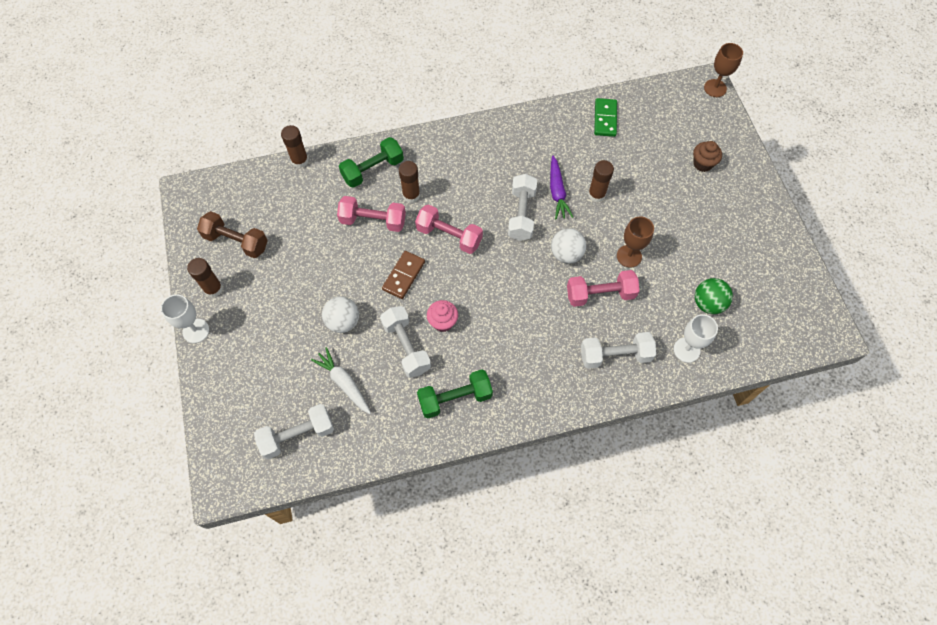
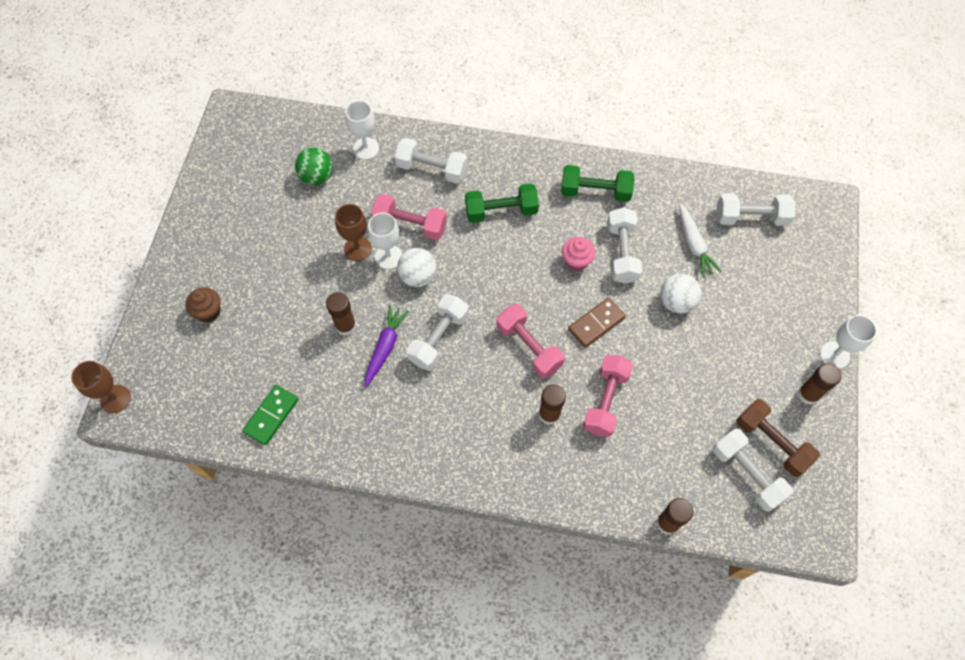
camera: 155 degrees left, 0 degrees up
(250, 213) = (746, 474): none -> white dumbbell
(373, 170) = (581, 469): green dumbbell -> green dumbbell (501, 211)
(373, 221) = (605, 401): pink dumbbell -> pink dumbbell turned 75 degrees clockwise
(599, 260) = (388, 257): none -> white goblet

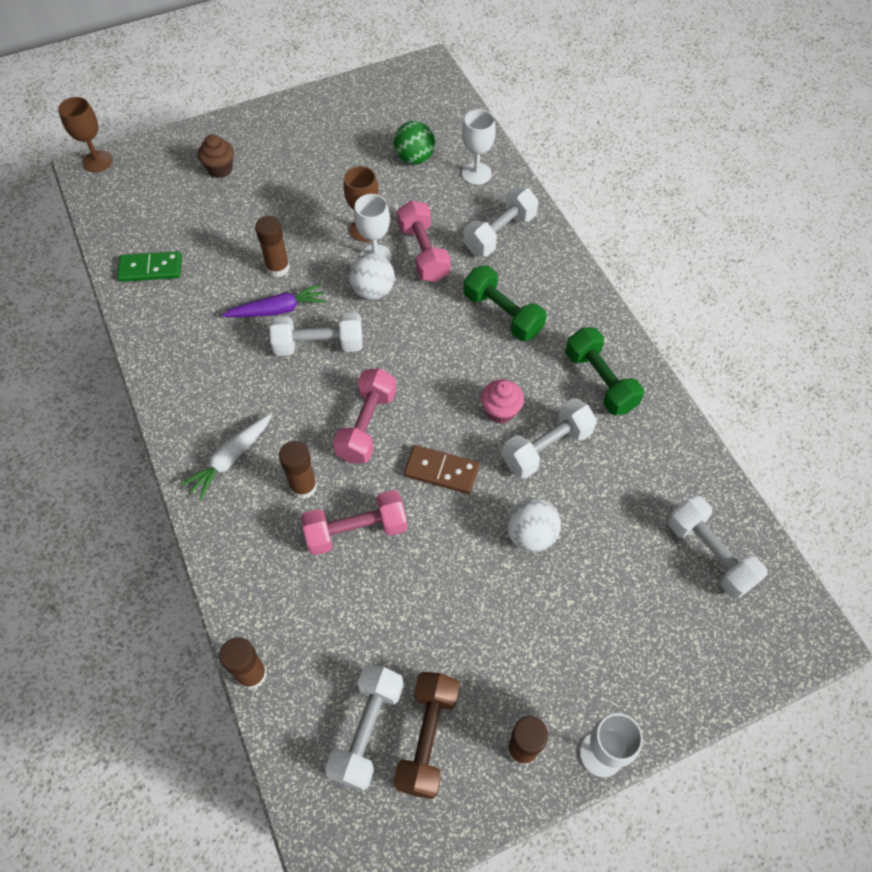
camera: 55 degrees right, 5 degrees down
(432, 169) = (500, 233): white dumbbell -> white dumbbell turned 60 degrees clockwise
(694, 244) = (619, 513): white carrot -> white carrot (231, 459)

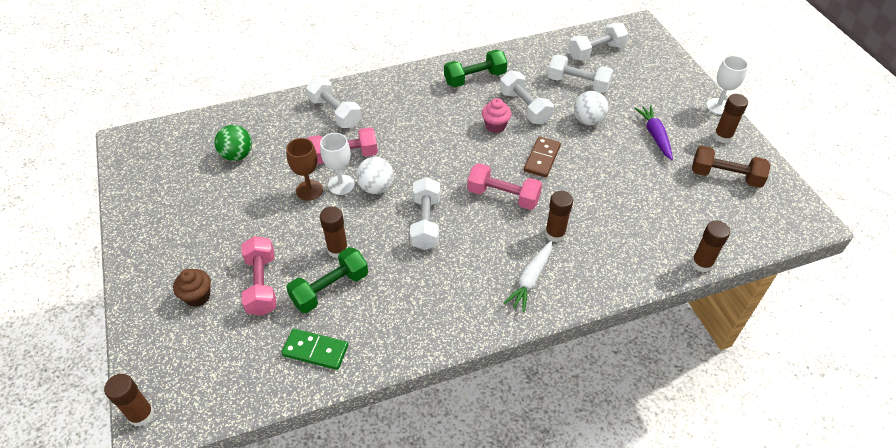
camera: 85 degrees left, 10 degrees down
(98, 161) = (141, 415): brown goblet -> brown glue stick
(151, 269) = (315, 350): green domino -> green domino turned 75 degrees counterclockwise
(231, 459) = (530, 280): white carrot -> white carrot turned 75 degrees clockwise
(278, 310) = (384, 249): purple carrot -> purple carrot (655, 135)
(356, 531) = (589, 205): pink dumbbell -> pink dumbbell (262, 284)
(367, 730) = (727, 204): white dumbbell -> white dumbbell (578, 83)
(476, 174) = (268, 120): white goblet -> none
(502, 314) = (412, 118): green dumbbell -> green dumbbell (330, 289)

